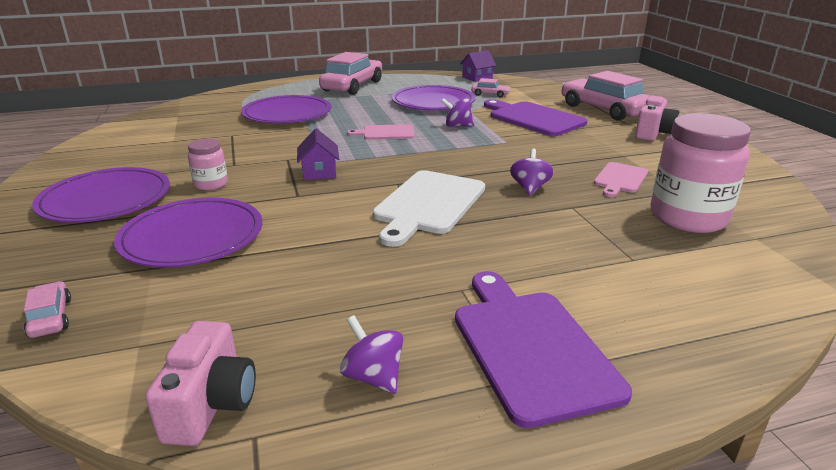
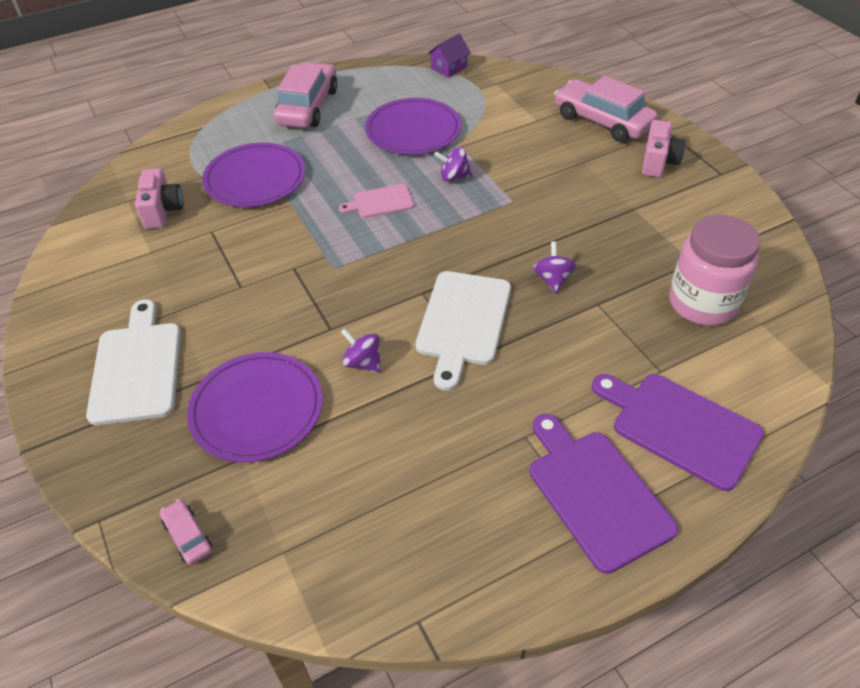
camera: 10 degrees left, 20 degrees up
(105, 199) = (137, 368): purple plate -> white cutting board
(211, 184) = (233, 325): pink jar -> none
(211, 404) = (372, 599): pink camera -> pink camera (162, 211)
(319, 172) = (336, 286): purple house -> none
(373, 376) = (484, 547): purple spinning top -> purple spinning top (363, 362)
(490, 94) = (473, 104): pink car -> none
(533, 118) = (531, 150): purple cutting board -> purple cutting board (680, 427)
(620, 179) = (635, 251): pink cutting board -> none

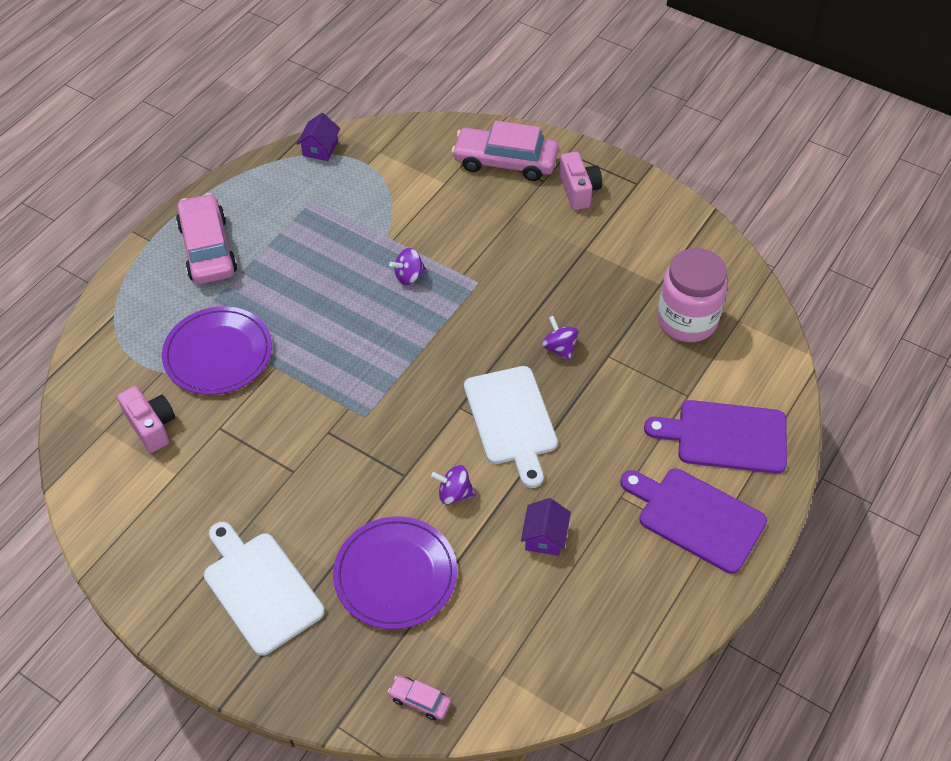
camera: 30 degrees left, 5 degrees up
(380, 202) = (359, 331): pink cutting board -> none
(413, 130) = (335, 238): purple plate -> none
(421, 439) = (544, 537): none -> purple house

